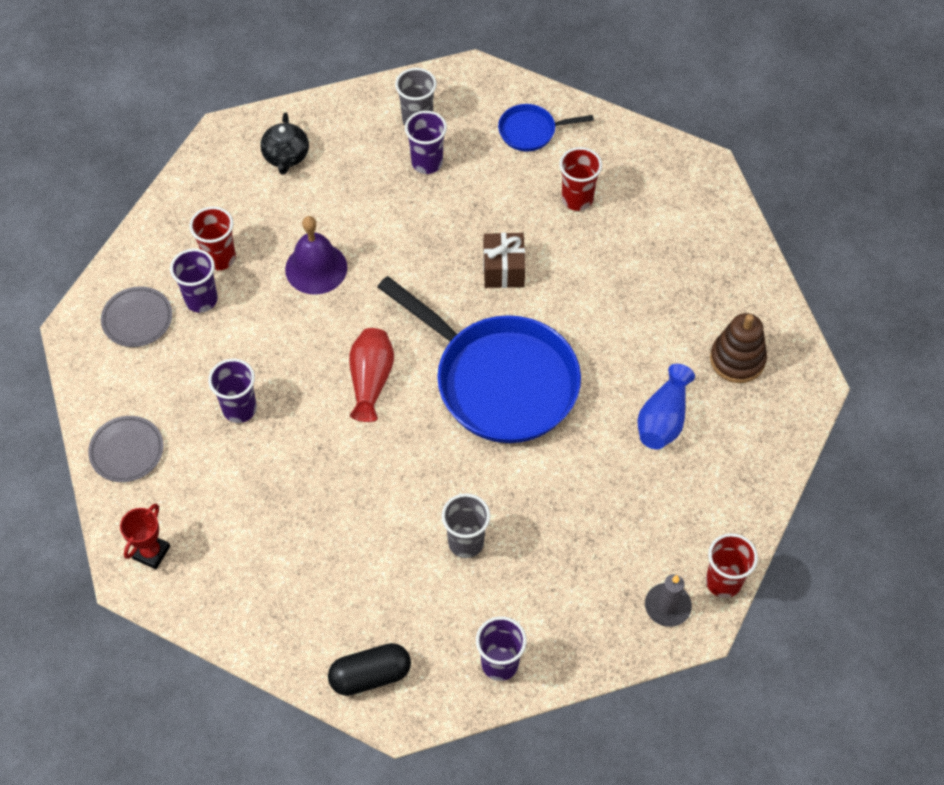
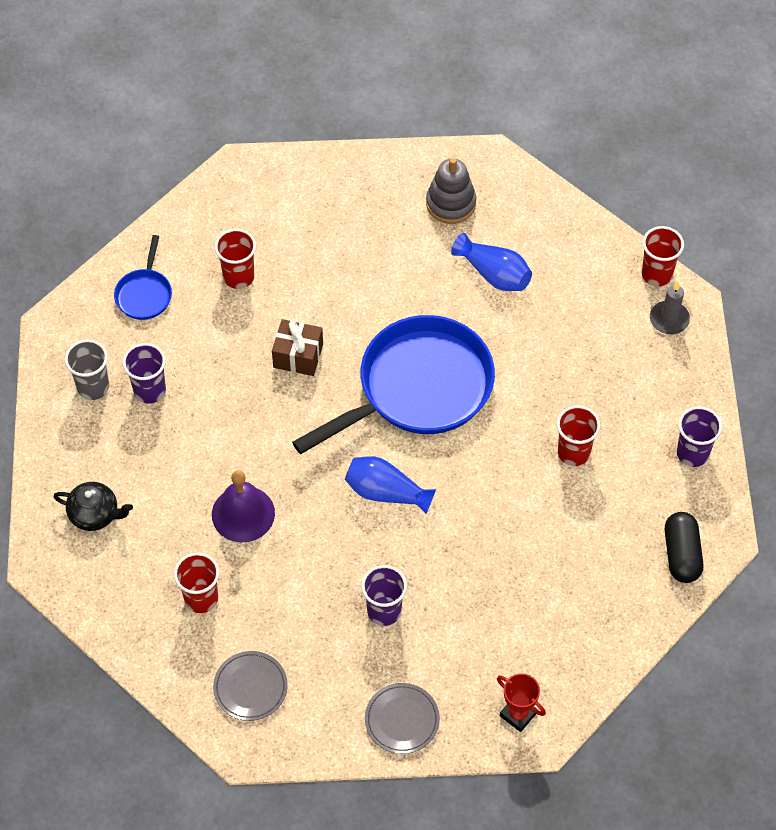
camera: 75 degrees left, 0 degrees up
(201, 300) = (246, 624): purple cup -> none
(371, 380) = (386, 492): red vase -> blue vase
(466, 542) = (573, 452): grey cup -> red cup
(737, 359) = (451, 203): brown stacking toy -> grey stacking toy

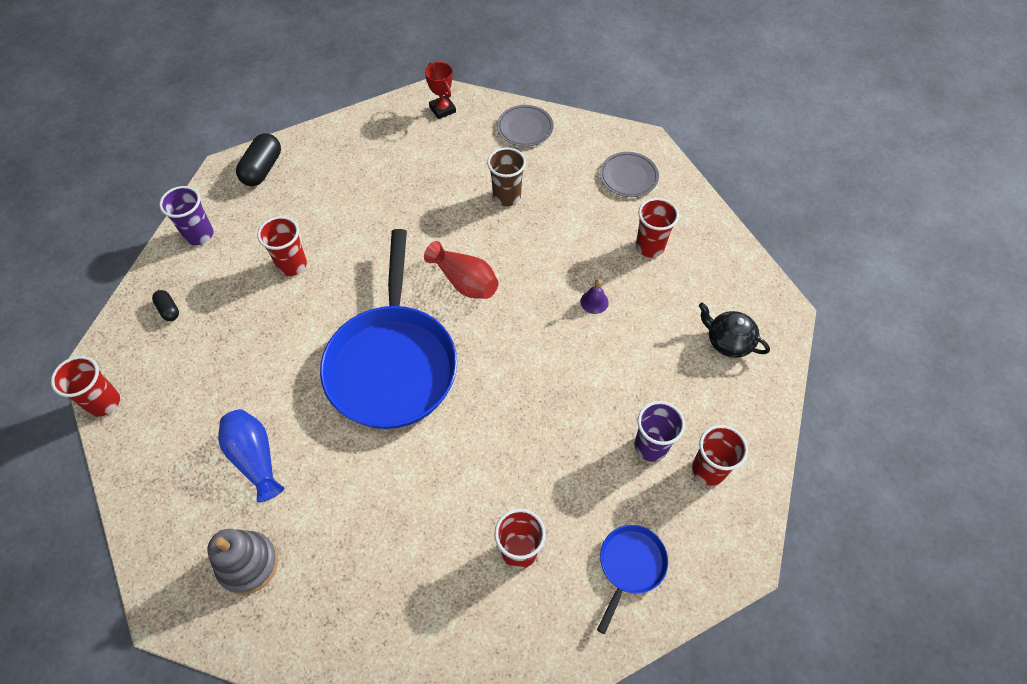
camera: 160 degrees left, 0 degrees up
(93, 387) = (708, 469): grey cup -> red cup
(243, 513) = (594, 301): purple bell -> purple bell, size x0.49
(298, 356) = (490, 434): brown gift -> none
(384, 611) = (507, 196): purple cup -> brown cup
(386, 492) = (464, 281): blue vase -> red vase
(417, 388) = (392, 363): blue pan -> blue pan turned 75 degrees counterclockwise
(663, 369) = (169, 310): none -> black capsule
(669, 319) = (128, 353): grey candle -> none

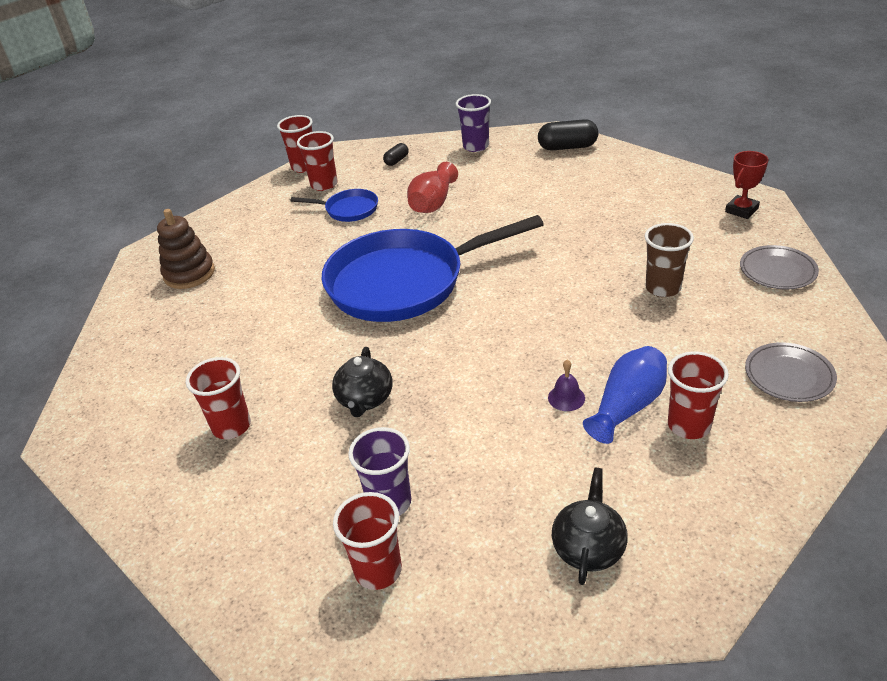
camera: 75 degrees right, 20 degrees down
(248, 564) = (189, 274): grey stacking toy -> brown stacking toy
(255, 458) = (281, 245): blue vase -> blue vase (627, 406)
(292, 265) = (476, 196): red cup -> red cup (324, 185)
(464, 281) = (527, 295): red vase -> red vase (433, 203)
(534, 436) = (365, 399): none -> black teapot
(630, 566) = (231, 522): blue pan -> blue pan (348, 209)

